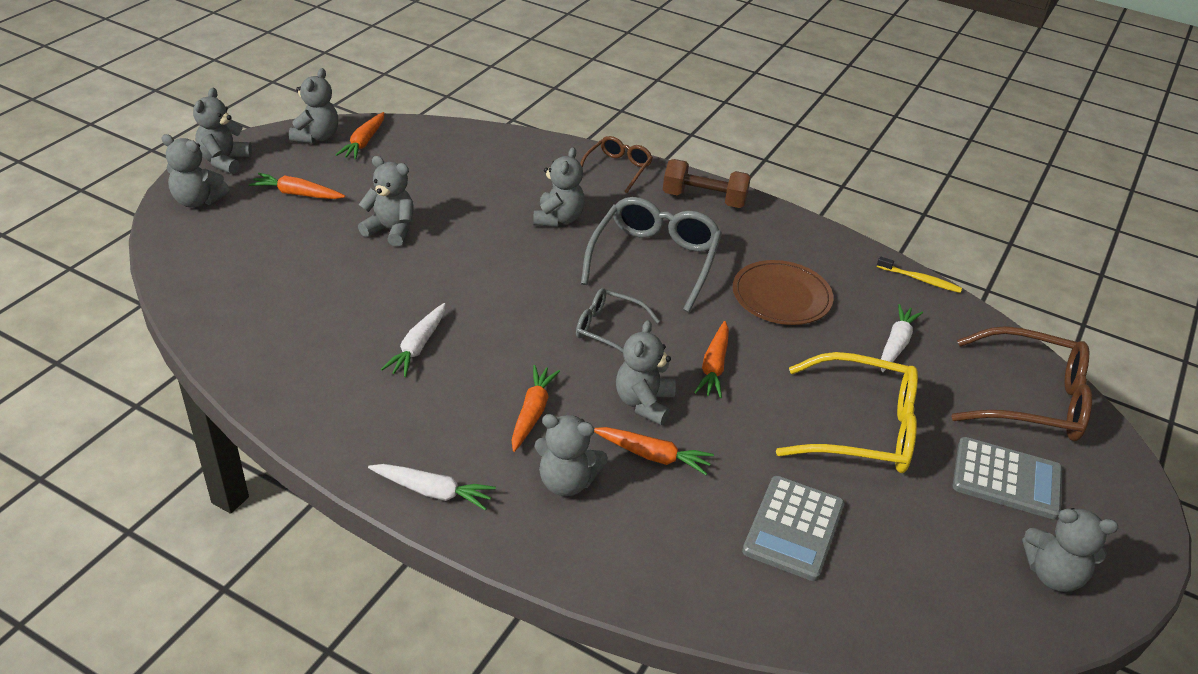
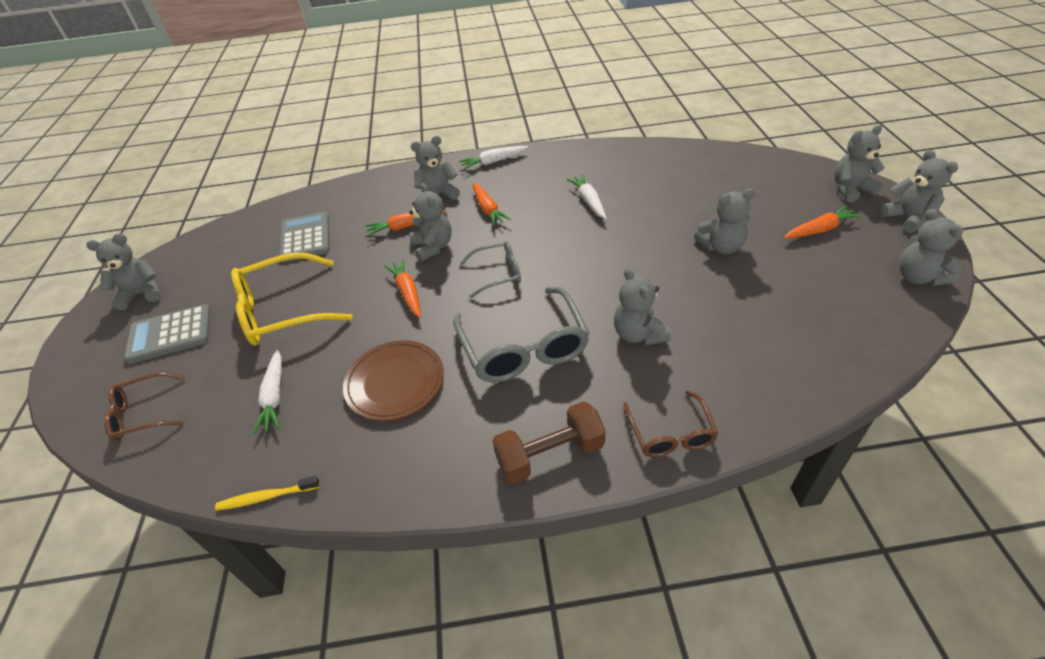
camera: 150 degrees right, 5 degrees up
(364, 142) = (884, 298): orange carrot -> none
(1031, 399) = (144, 413): brown glasses -> brown glasses, size x0.57

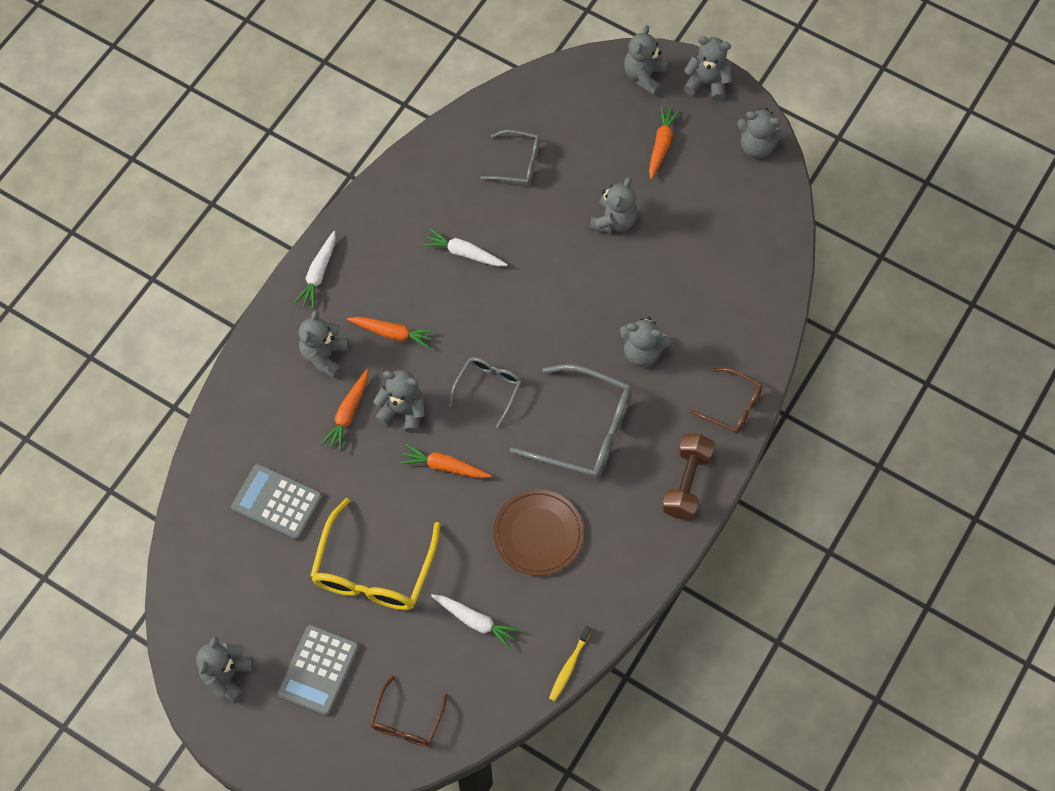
camera: 55 degrees left, 20 degrees up
(688, 182) = (517, 163): none -> grey glasses

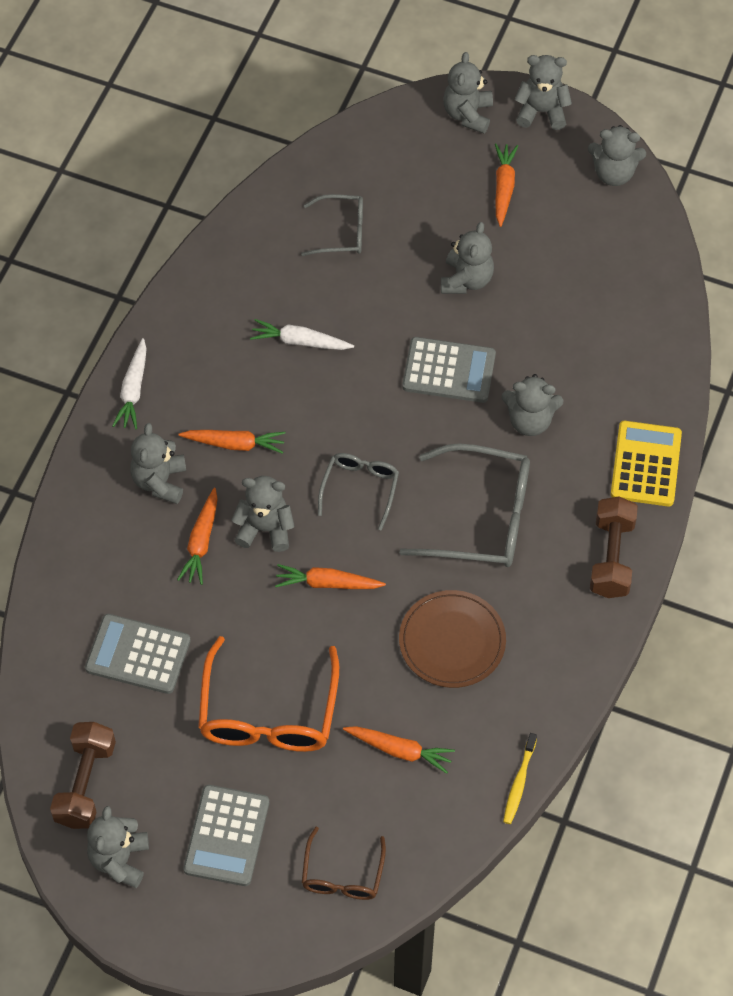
camera: 10 degrees left, 5 degrees down
(212, 606) = (85, 784): none -> brown dumbbell
(374, 570) = (268, 712): yellow glasses -> orange glasses
(475, 621) = (399, 750): white carrot -> orange carrot
(583, 298) = (449, 371): none -> grey calculator
(732, 406) = (646, 464): brown glasses -> yellow calculator

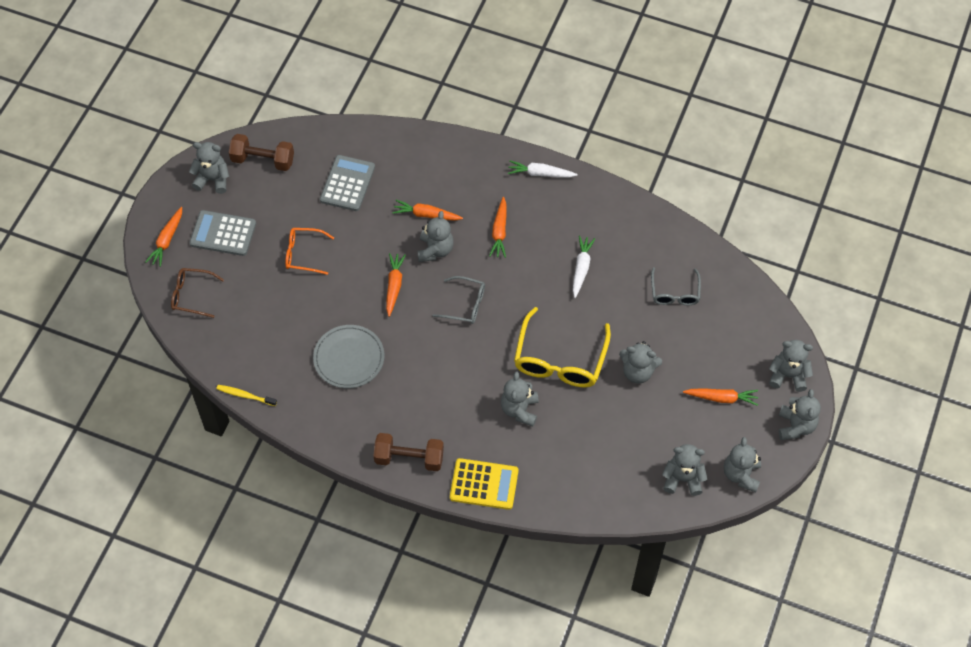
camera: 90 degrees right, 0 degrees up
(160, 481) = (471, 191): grey teddy bear -> grey teddy bear (682, 479)
(268, 712) = (304, 254): orange glasses -> orange glasses, size x0.57
(399, 750) = (273, 327): orange carrot -> orange carrot (167, 240)
(449, 371) = (560, 359): grey calculator -> yellow glasses
(452, 641) = (349, 358): brown plate -> grey plate
(481, 517) = (442, 377): grey glasses -> none

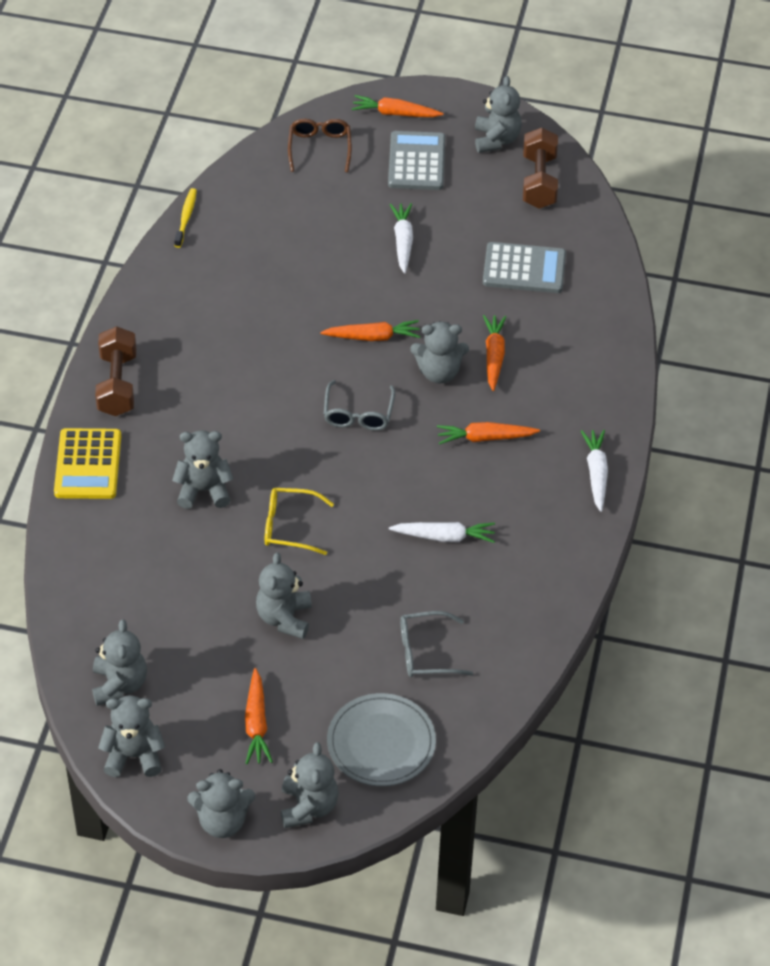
camera: 80 degrees right, 10 degrees down
(304, 254) = (403, 242): orange glasses -> white carrot
(349, 358) = (255, 306): grey plate -> grey plate (381, 743)
(560, 359) = (290, 526): yellow glasses -> yellow glasses, size x0.57

